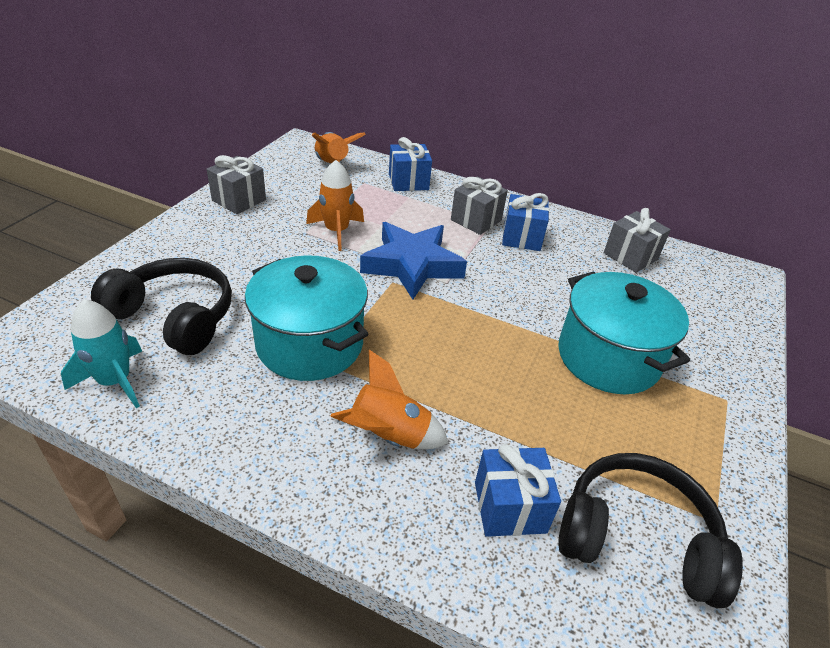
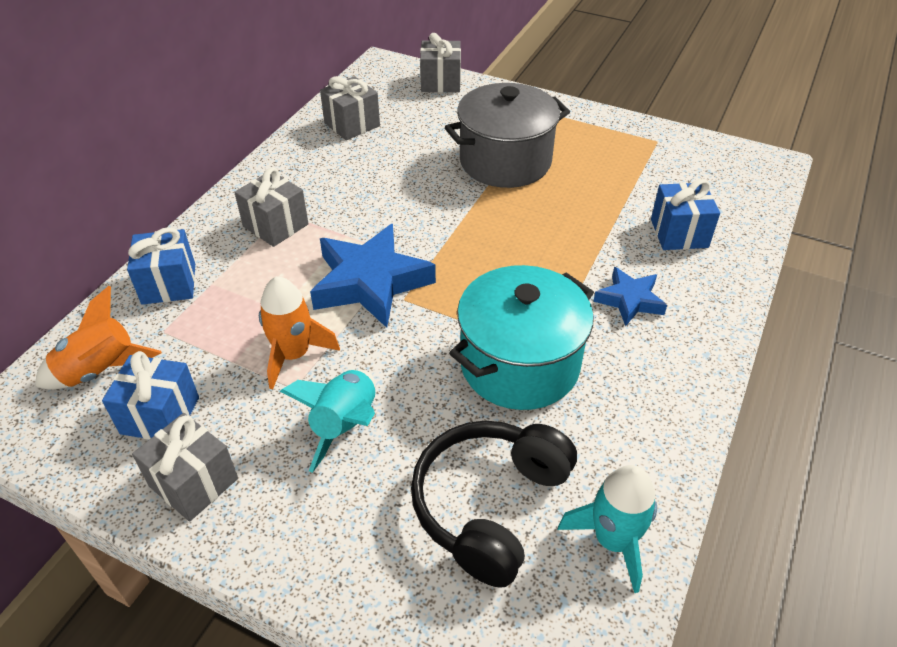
camera: 85 degrees left, 5 degrees up
(267, 253) = (345, 425): none -> turquoise rocket
(388, 436) = (629, 300): orange rocket -> blue star
(521, 237) = (315, 192): blue gift -> blue gift (160, 415)
(608, 357) = (505, 161): turquoise pot -> grey pot
(636, 538) = (683, 177): black headphones -> none
(741, 316) = (440, 82): none -> grey gift

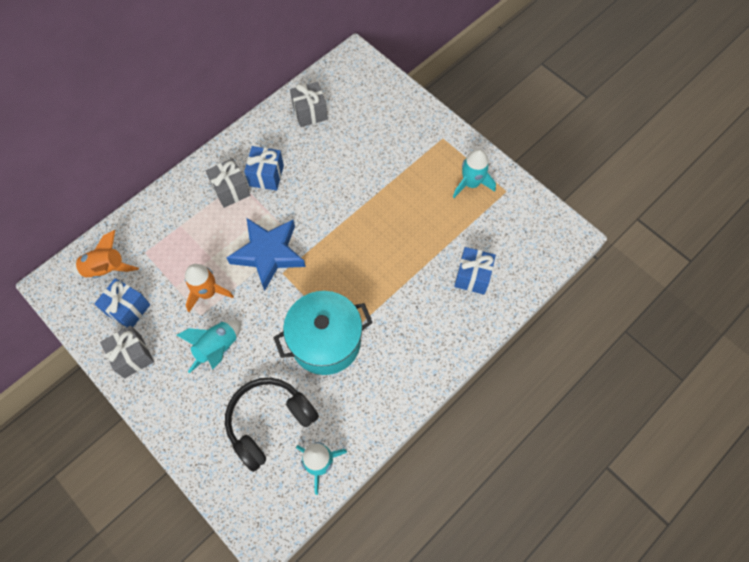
camera: 20 degrees right, 20 degrees up
(169, 284) = (157, 218): blue gift -> blue gift (266, 176)
(440, 82) = (386, 87): grey gift -> none
(505, 161) = (394, 178): grey pot -> none
(608, 144) = (471, 183): none -> turquoise rocket
(629, 300) = (412, 318): blue star -> none

